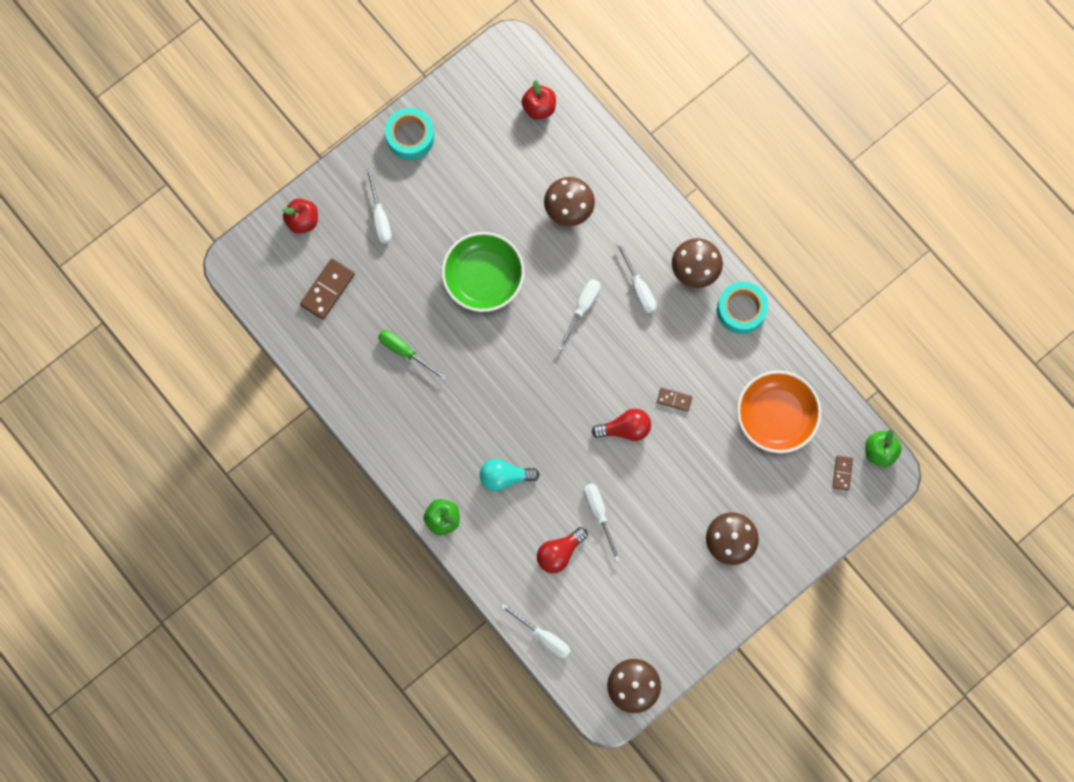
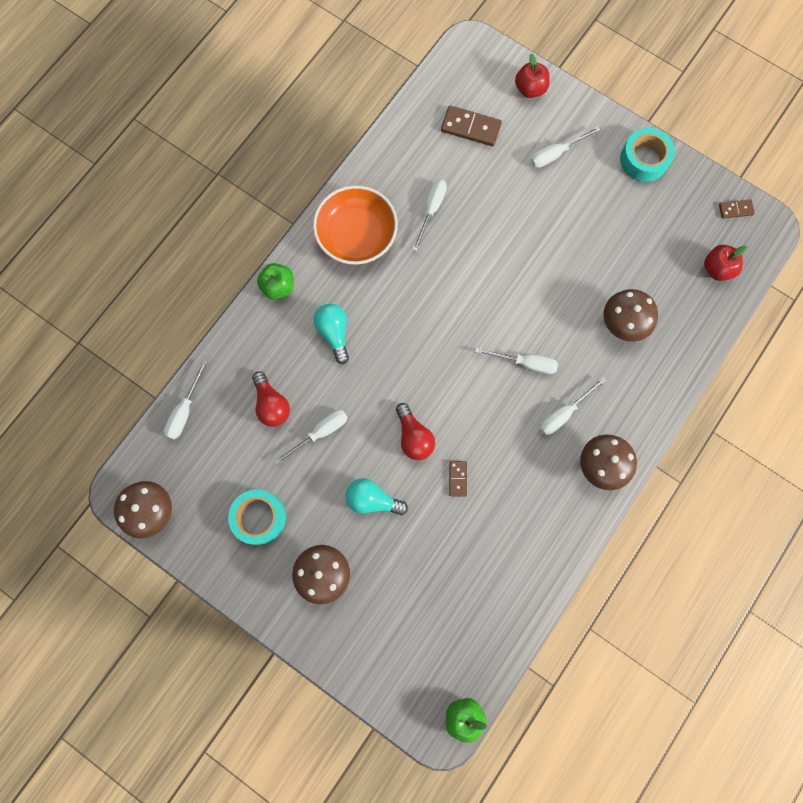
camera: 75 degrees right, 0 degrees up
(405, 352) = (431, 210): green screwdriver -> white screwdriver
(483, 278) = (526, 262): green bowl -> none
(559, 552) = (271, 404): red light bulb -> red light bulb turned 150 degrees counterclockwise
(674, 481) = (372, 499): none -> turquoise light bulb
(741, 310) = (573, 524): turquoise tape -> turquoise tape (259, 517)
(775, 416) = (470, 590): orange bowl -> orange bowl (356, 235)
(842, 473) = (428, 679): brown domino -> brown domino (735, 209)

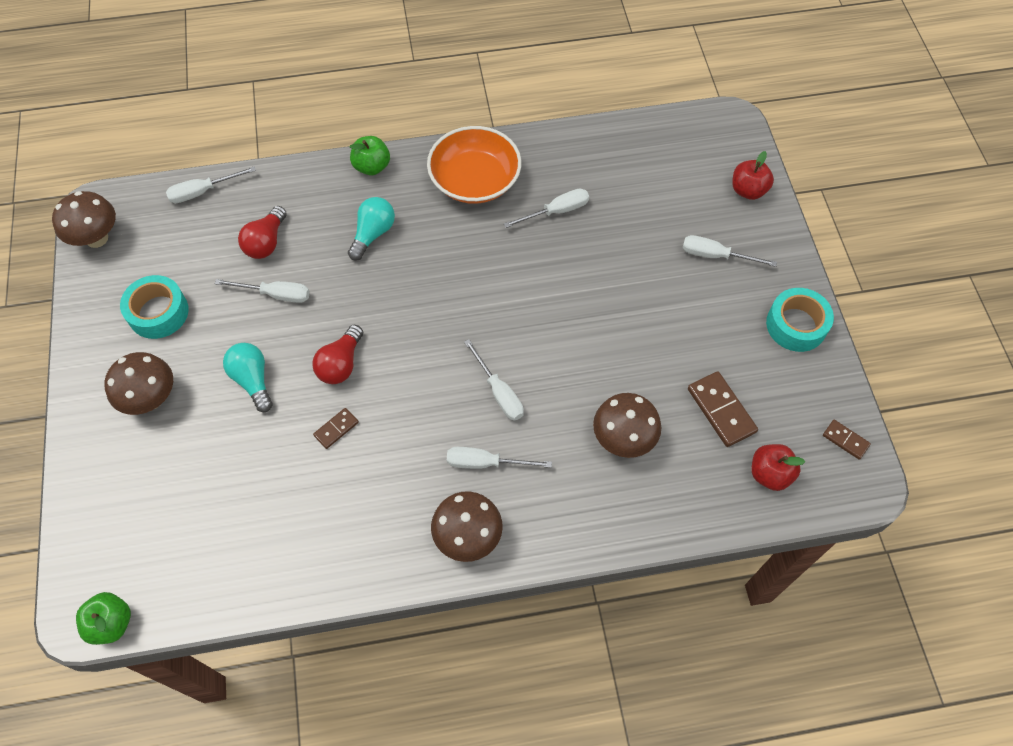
camera: 45 degrees right, 15 degrees down
(471, 127) = (661, 179): brown domino -> brown domino (721, 410)

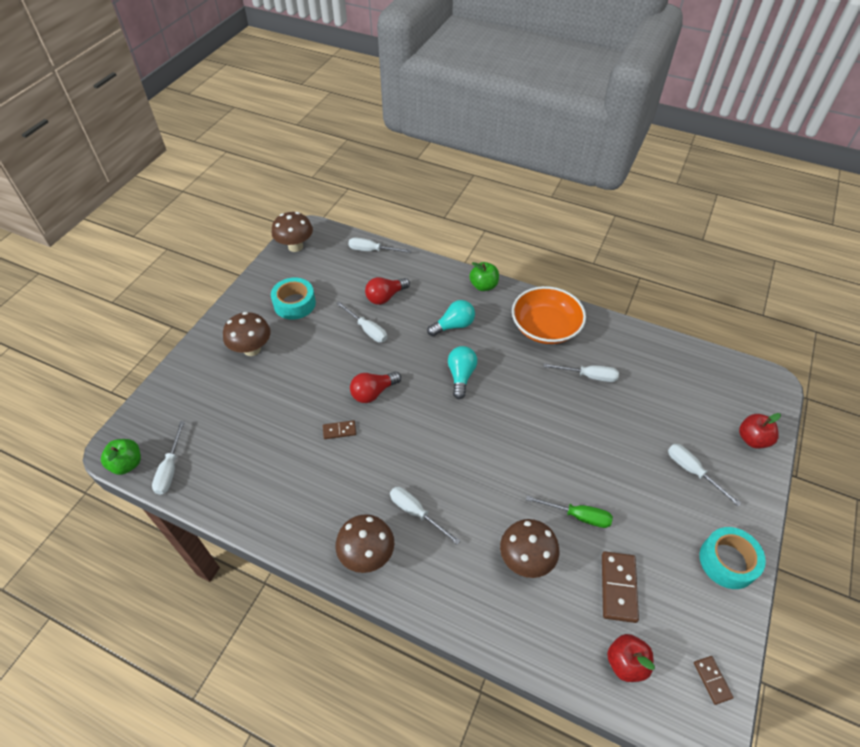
camera: 35 degrees right, 10 degrees down
(253, 380) = (315, 372): turquoise light bulb -> turquoise light bulb (461, 376)
(499, 392) = (460, 471): white screwdriver -> white screwdriver (170, 469)
(642, 366) = (577, 516): none -> green screwdriver

